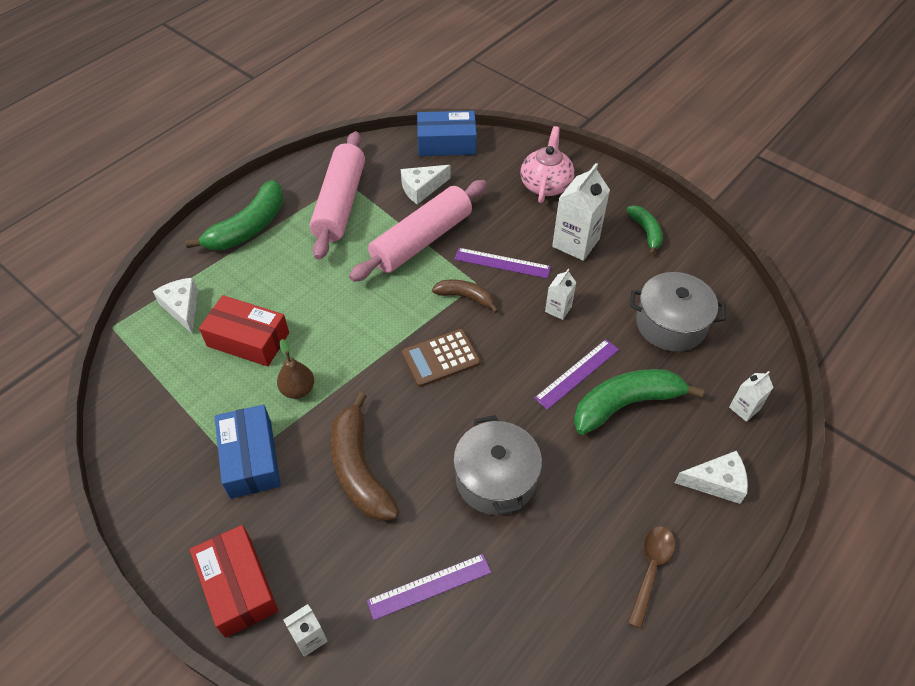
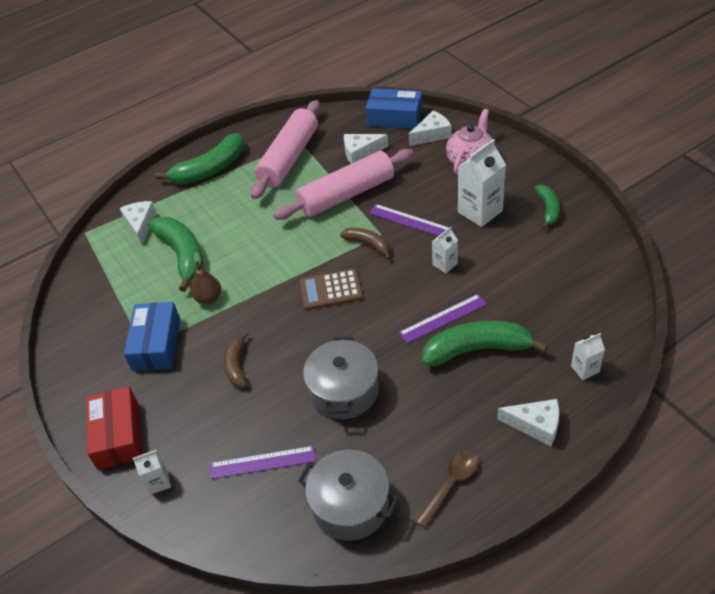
camera: 20 degrees right, 5 degrees down
(248, 339) = (183, 255): red box -> green banana
(359, 469) = (237, 365): brown banana -> brown banana, size x0.57
(494, 159) = (432, 135): none -> white cheese
(670, 324) = (542, 289): grey pot -> grey pot (350, 505)

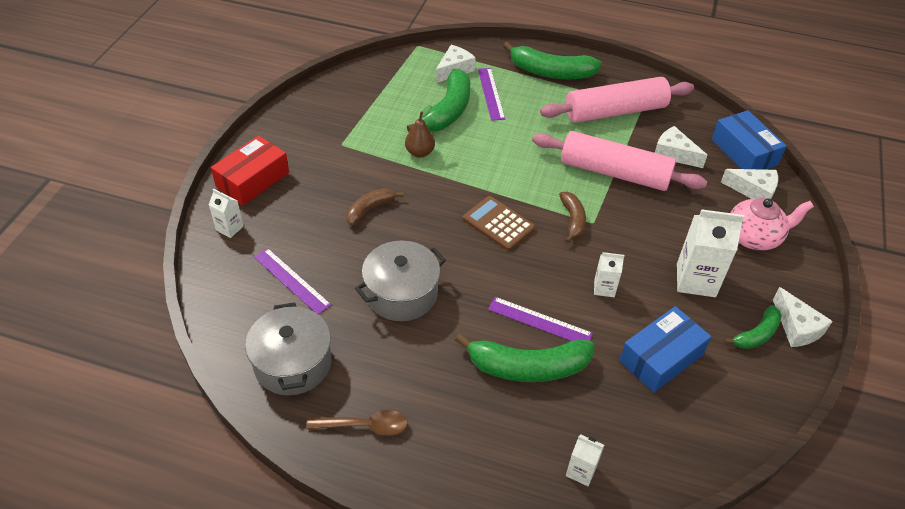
camera: 45 degrees right, 0 degrees up
(156, 344) = (350, 150): blue box -> blue box (661, 357)
(409, 221) = (629, 233): purple ruler -> purple ruler (490, 93)
(477, 349) = (527, 367): green banana -> green banana turned 135 degrees clockwise
(535, 425) = (479, 461): white cheese -> white cheese (796, 327)

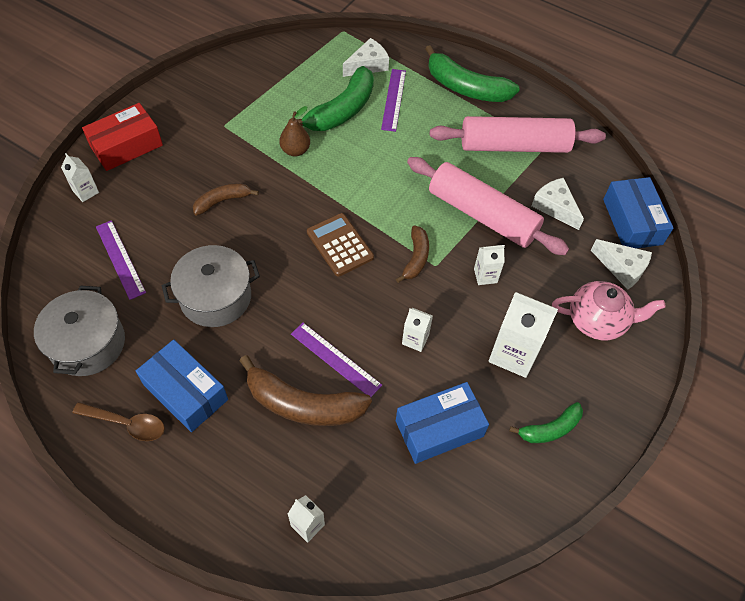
camera: 15 degrees right, 10 degrees up
(410, 383) = (185, 392): none -> blue box
(527, 367) = (303, 404): green banana -> brown banana
(641, 221) = (485, 275): none -> white carton
(796, 327) = (596, 432): white cheese -> none

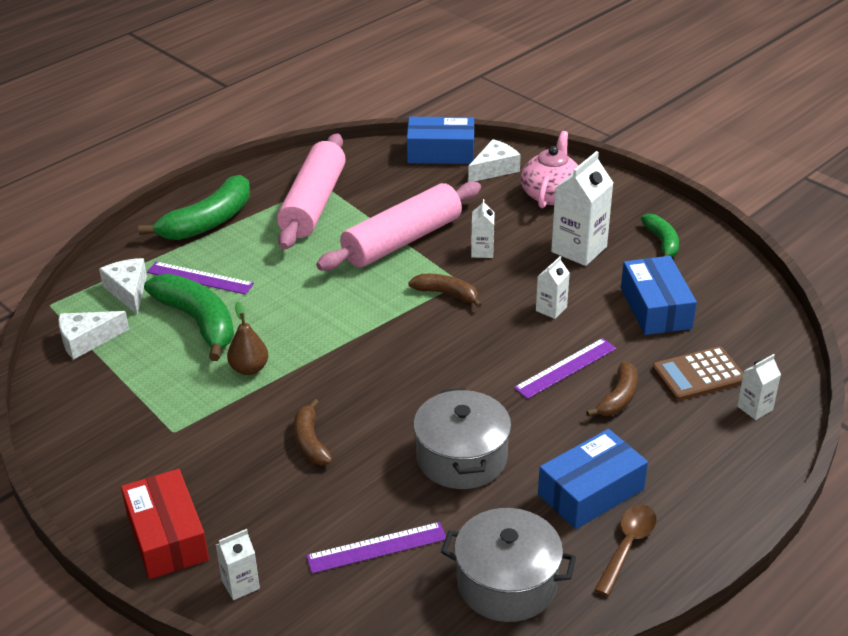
camera: 75 degrees left, 20 degrees down
(303, 404) = (618, 398): brown banana -> brown banana, size x0.57
(340, 245) = (412, 347): brown calculator -> brown calculator (698, 375)
(555, 207) = (407, 193): white cheese -> white cheese (87, 340)

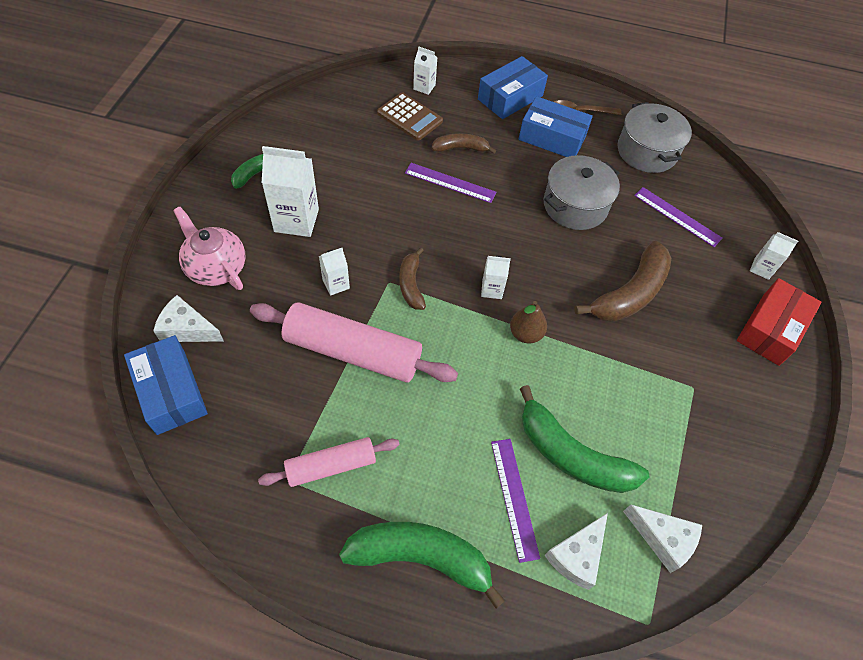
camera: 125 degrees left, 20 degrees up
(198, 322) = (571, 455): green banana -> green banana turned 75 degrees counterclockwise
(249, 369) = (594, 376): brown pear -> brown pear (525, 334)
(310, 442) = (630, 293): brown banana -> brown banana, size x1.77
(313, 204) = (331, 466): pink rolling pin -> pink rolling pin, size x0.59
(551, 194) = (216, 267): pink teapot -> pink teapot turned 60 degrees clockwise
(551, 309) = (388, 212): white carton -> white carton (492, 289)
(655, 308) = (349, 155): blue box -> blue box (510, 97)

